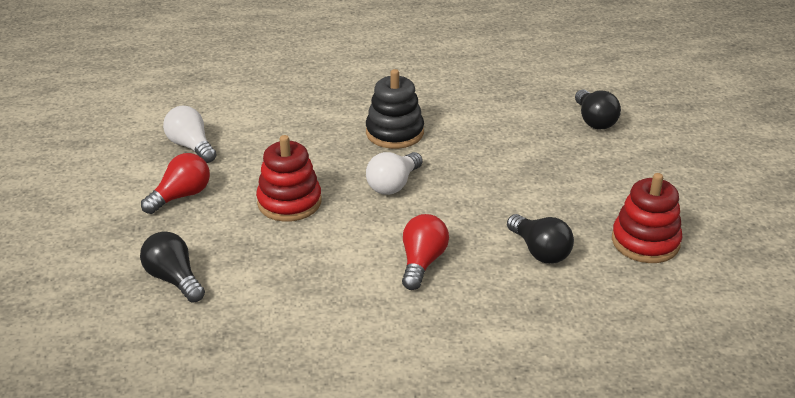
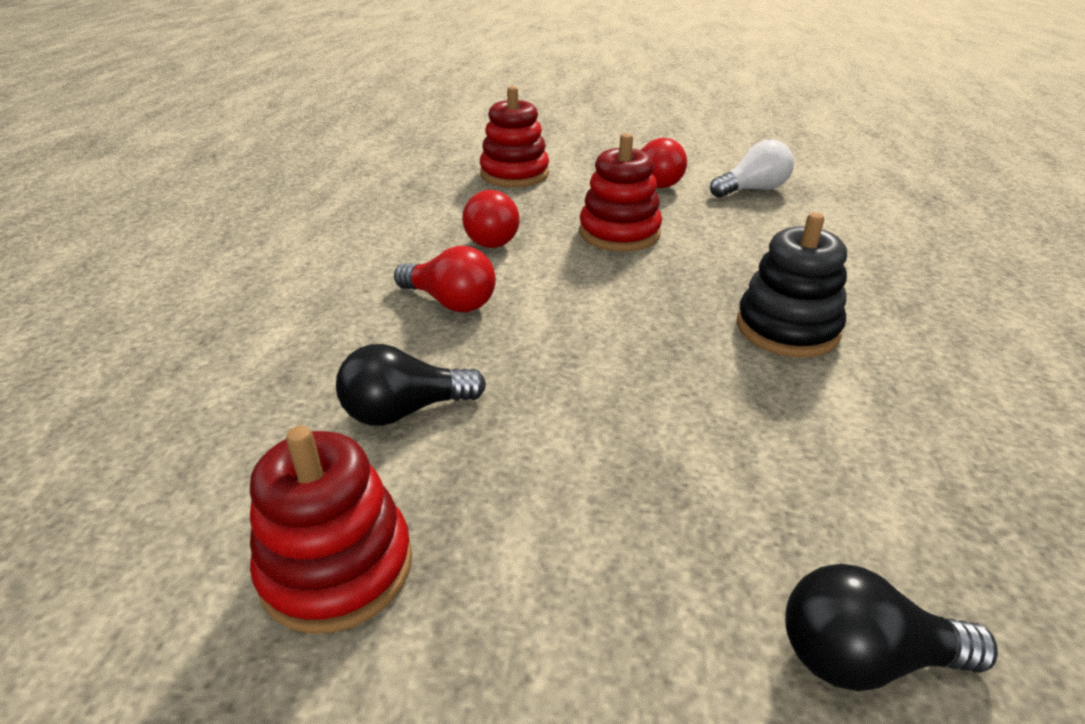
camera: 105 degrees right, 0 degrees up
(174, 279) = (514, 174): black light bulb -> red stacking toy
(316, 263) = (494, 237): none -> red light bulb
(393, 185) = (636, 306): white light bulb -> none

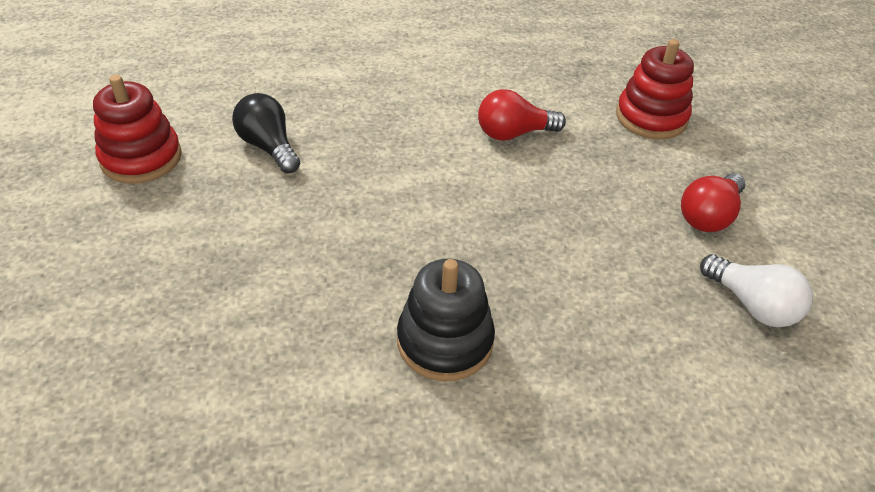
camera: 70 degrees right, 10 degrees up
(450, 302) = (401, 134): red light bulb -> none
(619, 233) = (568, 208): red stacking toy -> none
(863, 658) = (91, 380): black light bulb -> none

